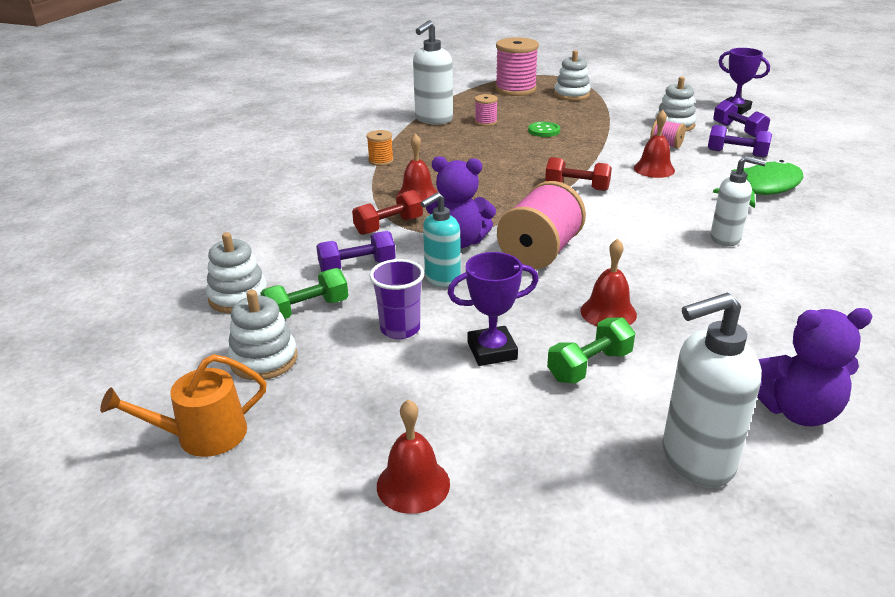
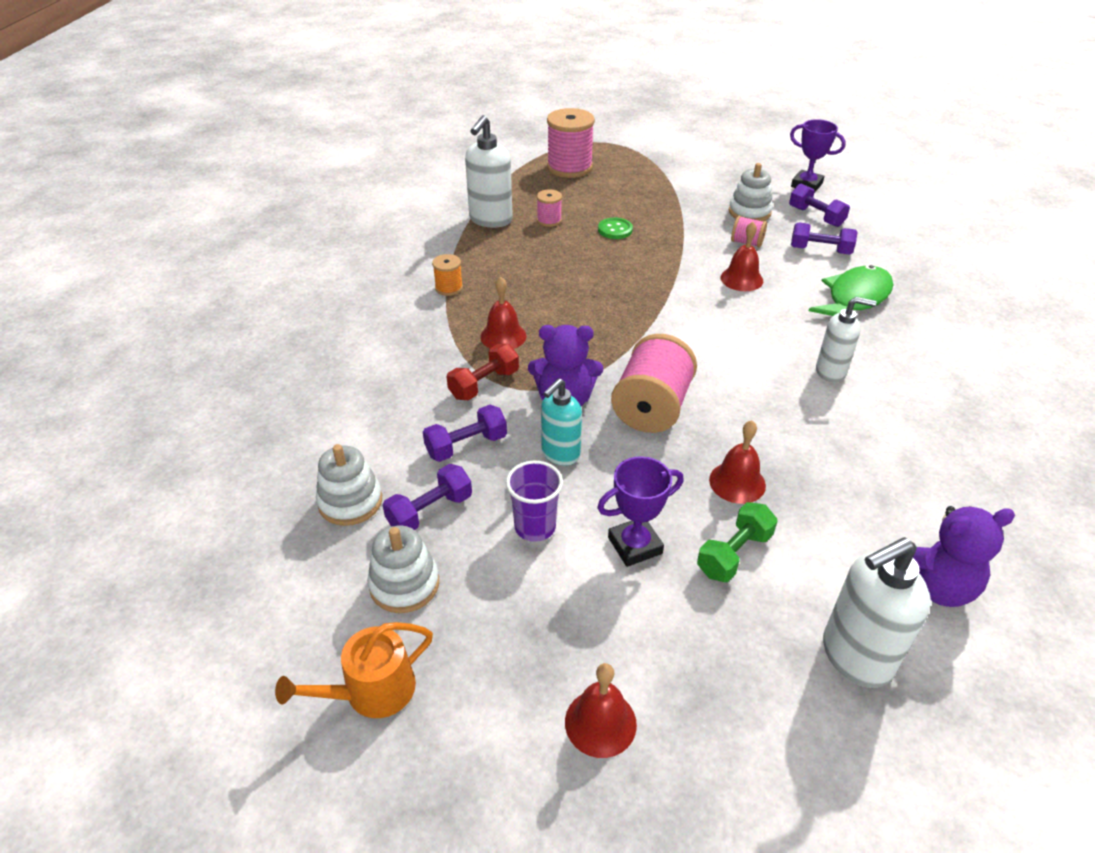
camera: 10 degrees left, 10 degrees up
(307, 310) = (430, 511): green dumbbell -> purple dumbbell
(572, 95) = (632, 172): white stacking toy -> none
(577, 187) = (668, 311): red dumbbell -> none

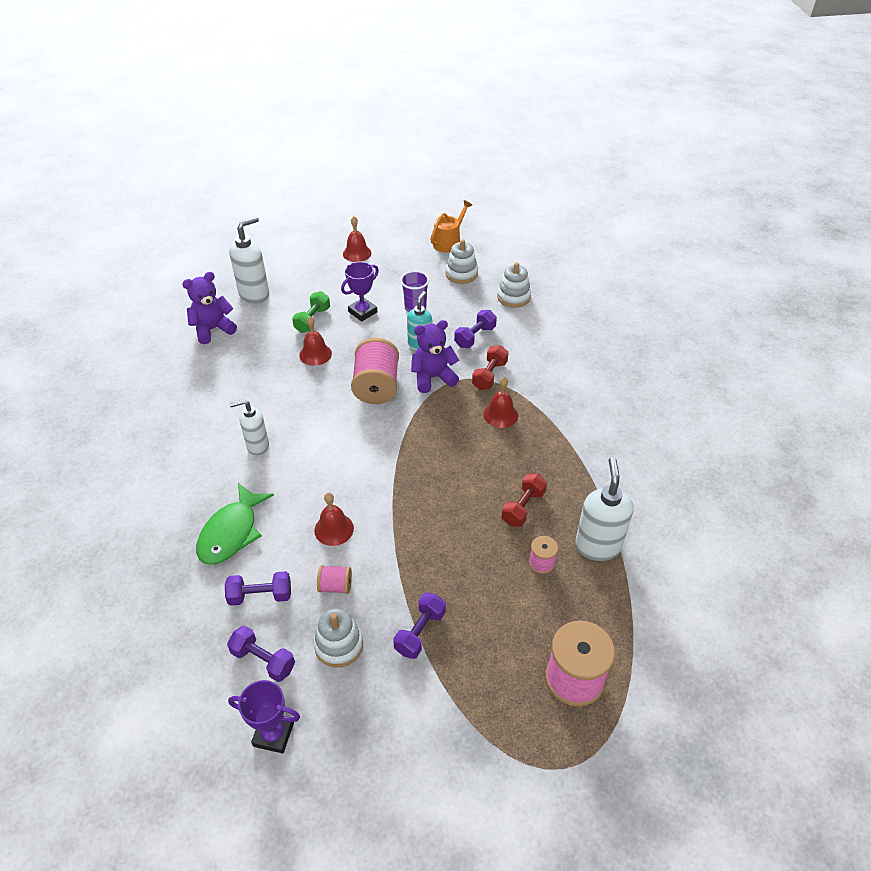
camera: 160 degrees right, 5 degrees up
(430, 511) = (471, 302): purple dumbbell -> purple dumbbell (420, 632)
(449, 288) = (571, 448): orange spool -> none
(538, 256) = (523, 507): none -> red dumbbell
(615, 230) = (471, 567): green button -> none

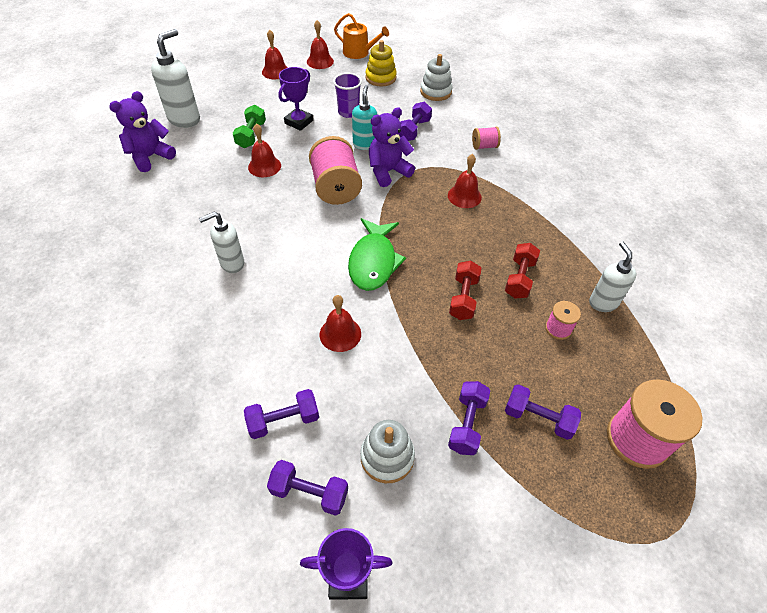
camera: 15 degrees left, 5 degrees up
(231, 532) = (230, 358): green fish -> green fish (373, 262)
(335, 586) = (362, 393): pink spool -> pink spool (484, 146)
(405, 247) = (320, 61): none -> red bell
(449, 242) = (359, 53): orange watering can -> orange watering can turned 90 degrees clockwise
(461, 273) = (380, 78): white stacking toy -> yellow stacking toy
(488, 640) = (538, 418): none -> purple dumbbell
(489, 375) = (440, 162): red dumbbell -> red dumbbell (463, 298)
(597, 546) = (603, 302): white soap dispenser -> white soap dispenser, size x0.67

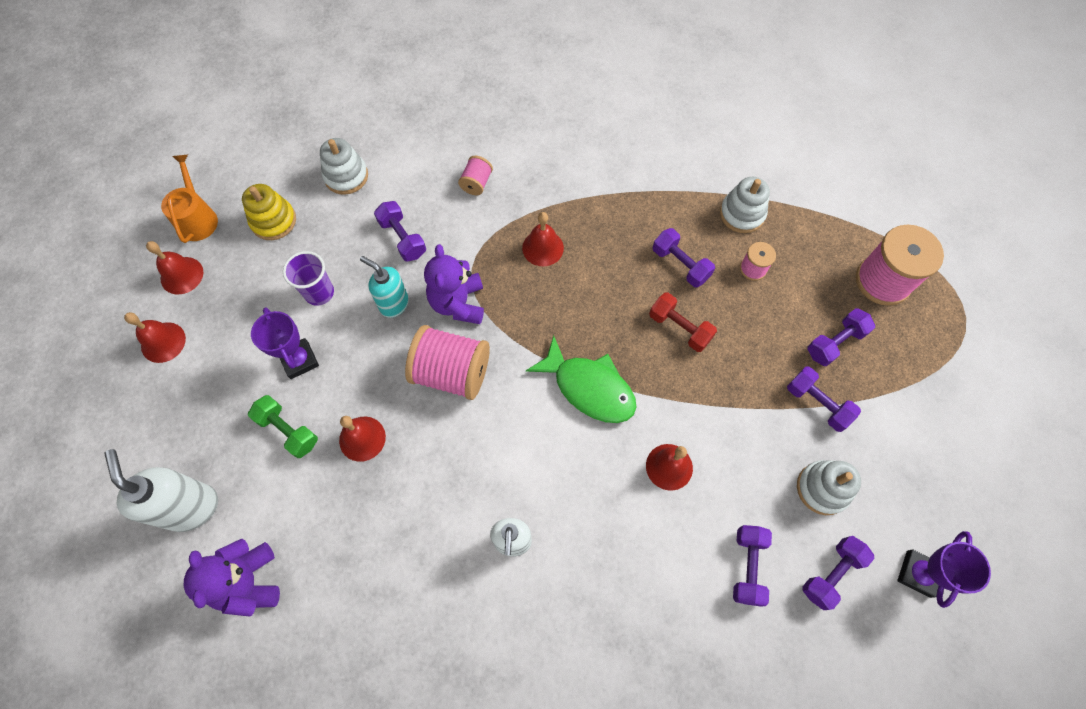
camera: 60 degrees left, 15 degrees up
(359, 53) = (198, 218): orange watering can -> orange watering can turned 60 degrees counterclockwise
(519, 278) = (680, 264): red dumbbell -> purple dumbbell
(603, 302) = (742, 214): white soap dispenser -> white stacking toy

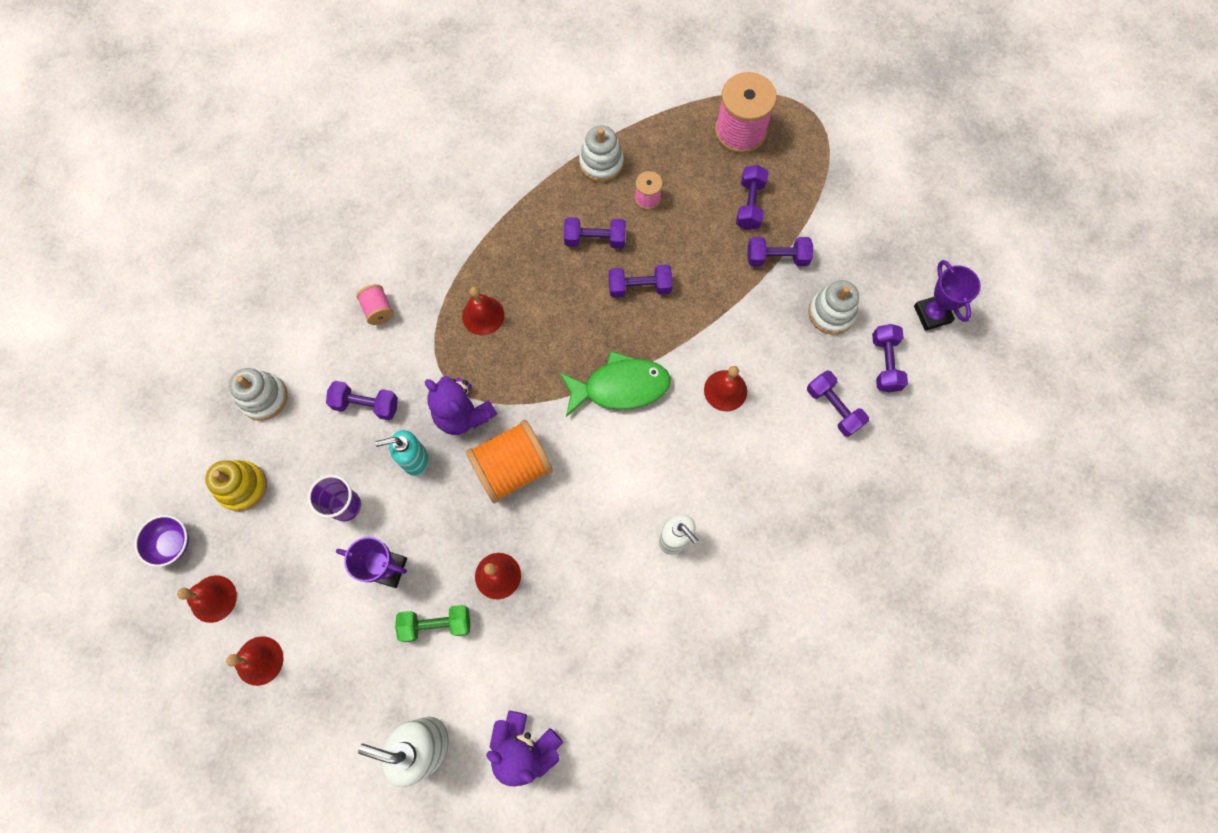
camera: 45 degrees left, 5 degrees up
(198, 218) = (172, 544): orange watering can -> purple bowl
(452, 372) = (512, 468): pink spool -> orange spool
(679, 328) = (639, 287): red dumbbell -> purple dumbbell

